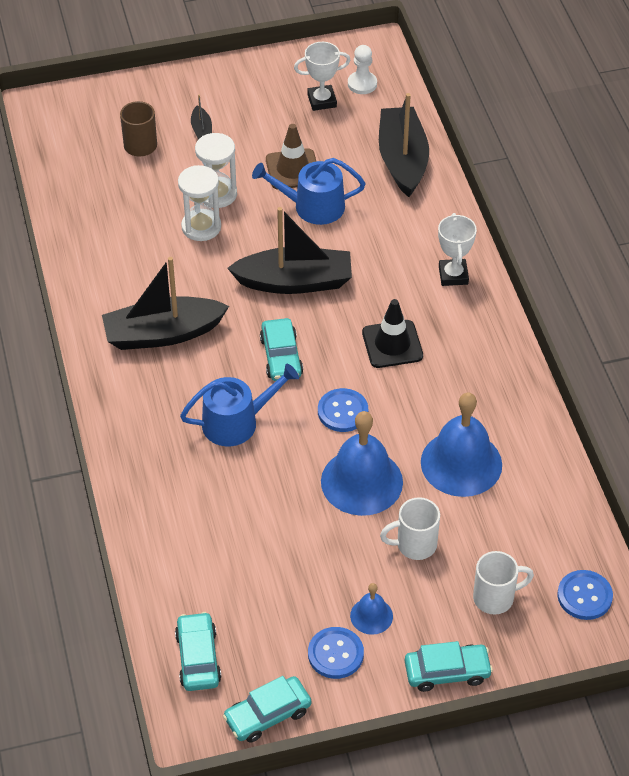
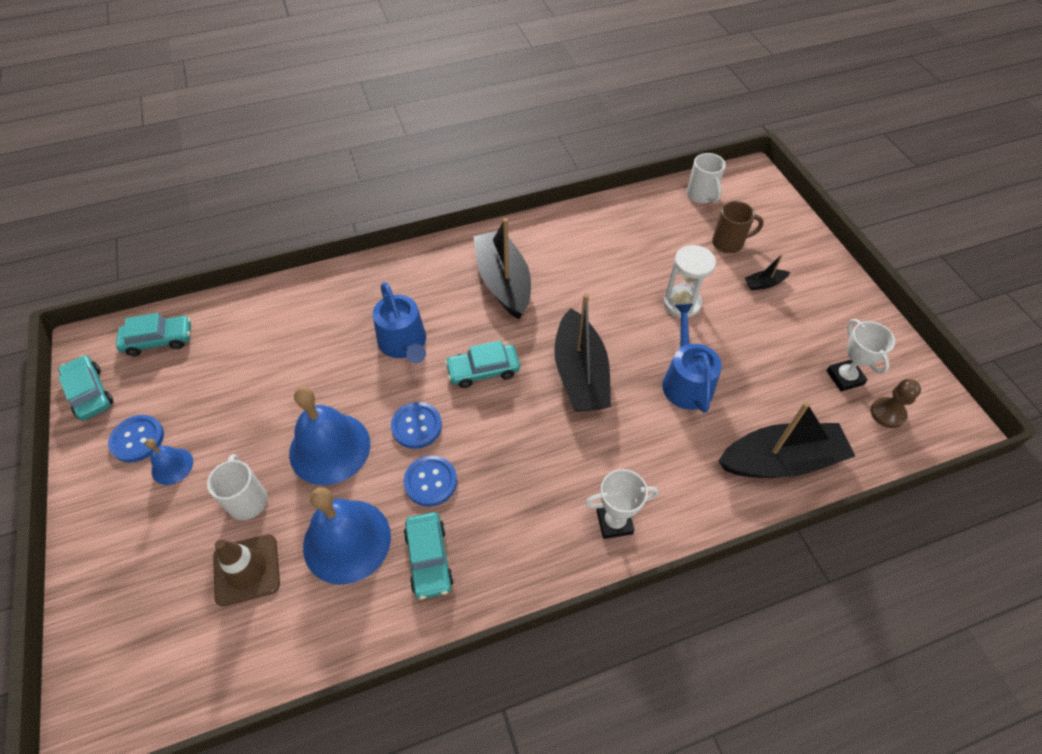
camera: 85 degrees right, 5 degrees up
(201, 227) = (636, 296): white hourglass -> none
(293, 169) = (733, 360): brown traffic cone -> brown traffic cone (247, 569)
(362, 84) = (887, 413): white pawn -> brown pawn
(392, 344) = (506, 465): black traffic cone -> none
(447, 672) = (92, 537): turquoise car -> turquoise car (429, 559)
(495, 598) = (169, 581): white mug -> white mug (701, 195)
(584, 596) = (151, 682): blue button -> blue button (430, 481)

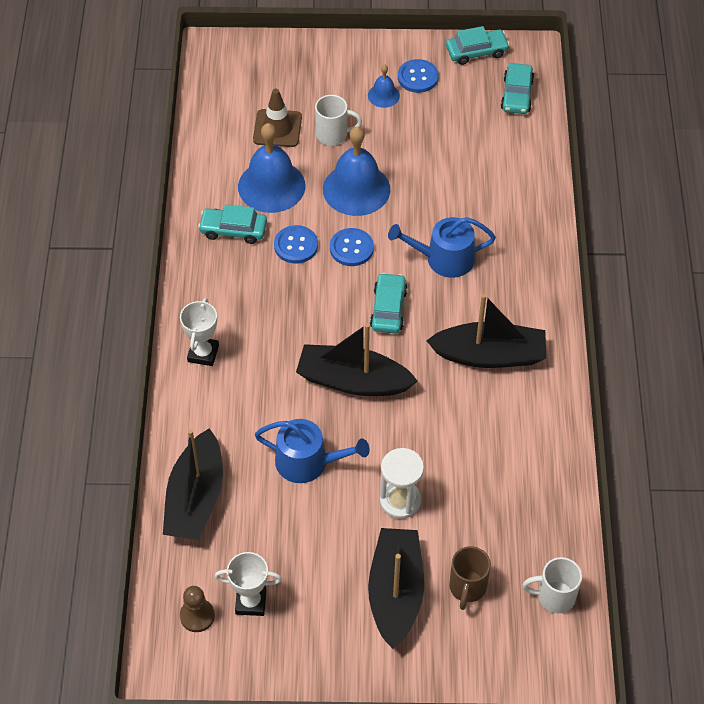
camera: 110 degrees right, 0 degrees up
(764, 283) = (395, 593): black boat -> black boat, size x2.36

